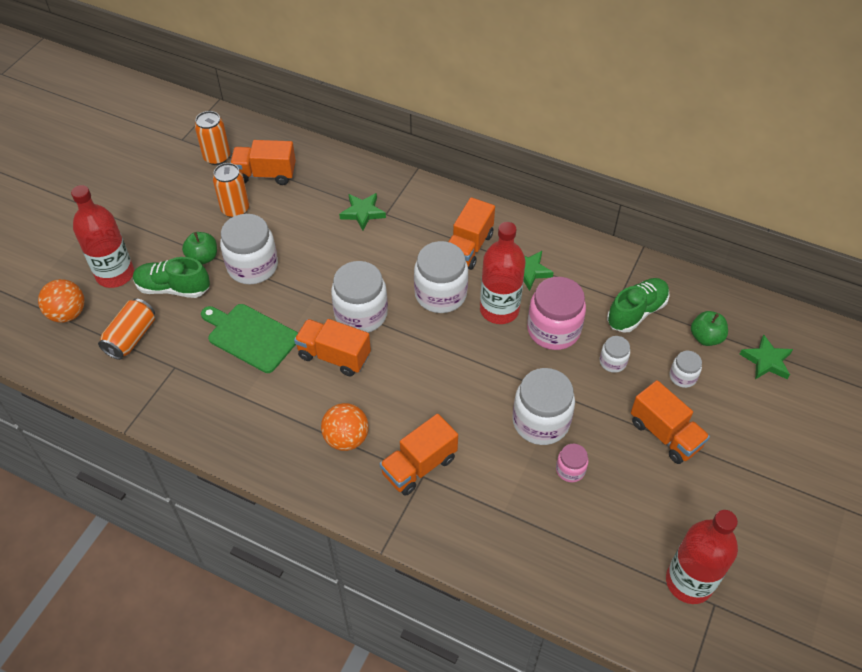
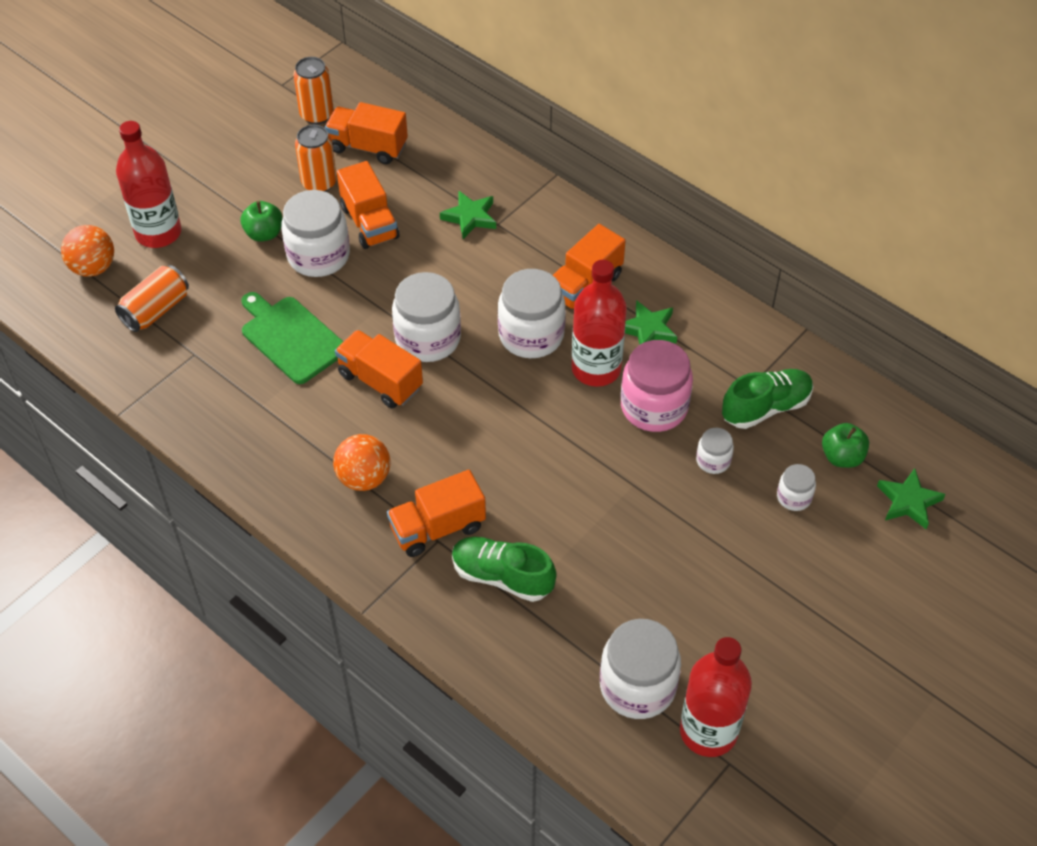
camera: 15 degrees right, 0 degrees up
(173, 288) = (219, 263): green shoe -> green shoe (502, 576)
(540, 422) = (599, 510): white jar -> white jar (637, 686)
(570, 470) = (614, 573): pink jar -> none
(665, 434) = (745, 559): orange truck -> orange truck (369, 223)

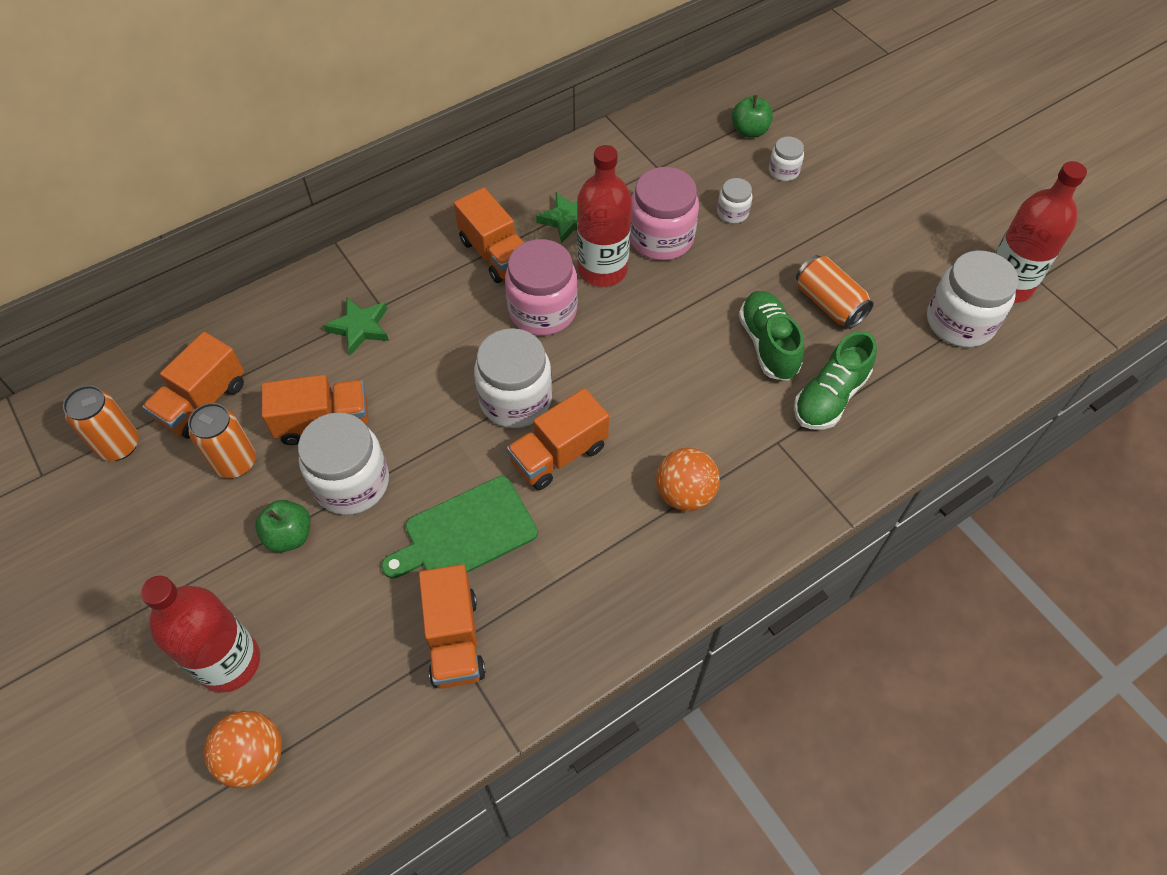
camera: 75 degrees left, 5 degrees up
(156, 310) = (363, 682): orange can -> orange can (829, 304)
(437, 528) = (762, 439): orange truck -> orange truck (454, 639)
(531, 335) = (542, 310): white jar -> pink jar
(766, 408) = (684, 163): green shoe -> green shoe (768, 345)
(908, 501) = (803, 105): green star -> none

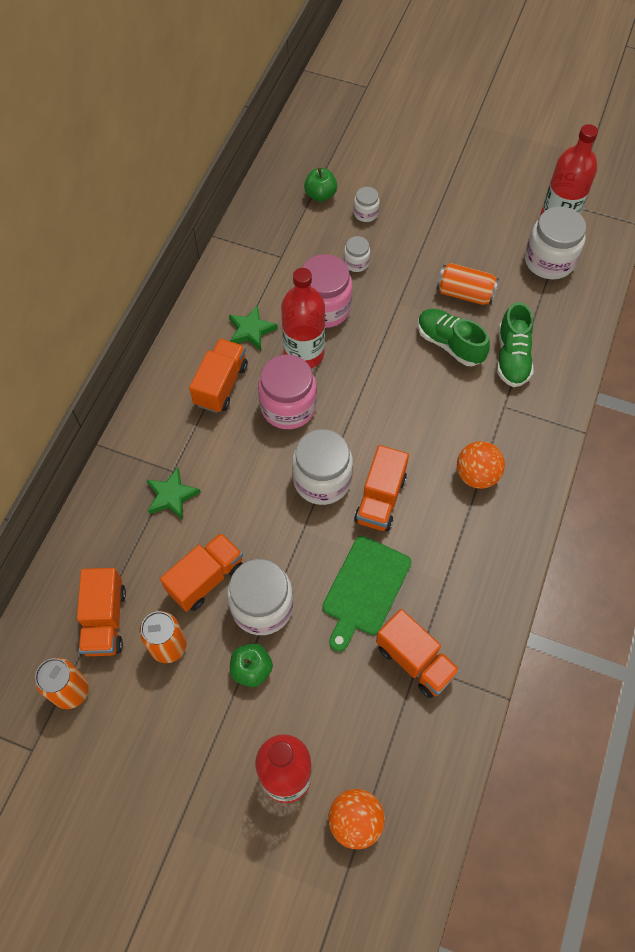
camera: 35 degrees left, 5 degrees up
(495, 254) = (221, 385): orange truck -> orange truck turned 90 degrees counterclockwise

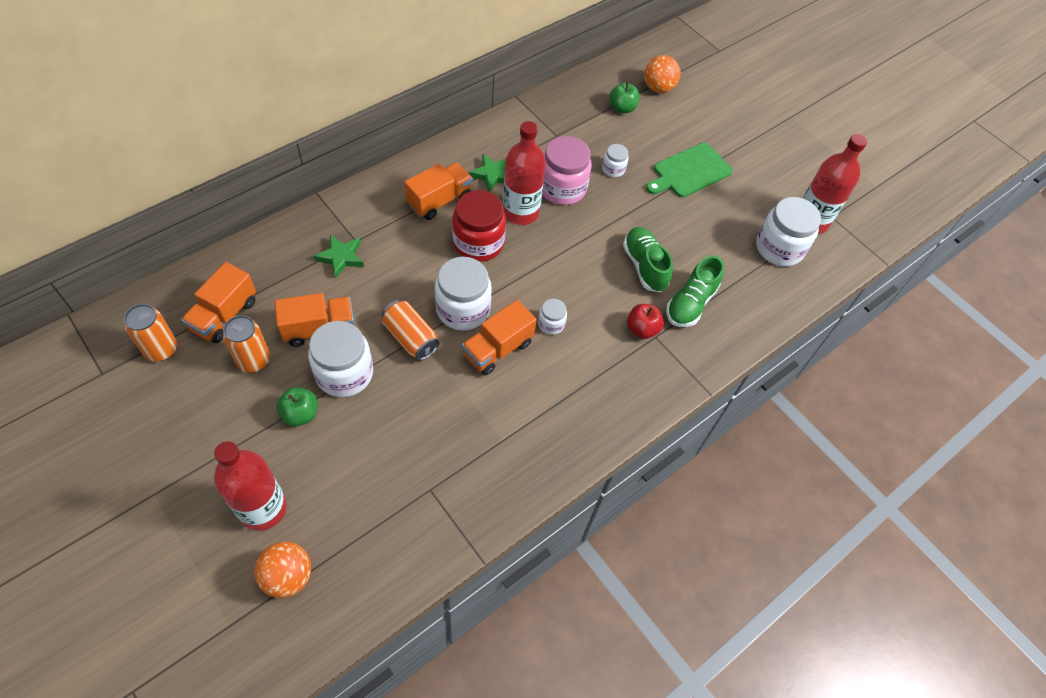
camera: 25 degrees right, 5 degrees down
(288, 407) = (478, 243): pink jar -> red jar
(364, 589) = (433, 408): green cutting board -> green cutting board (689, 171)
(365, 213) = (648, 138): white jar -> white jar (551, 324)
(415, 660) = (430, 485): orange truck -> none
(465, 293) = (686, 236): orange can -> orange can (411, 338)
(476, 475) = (591, 375): orange ball -> orange ball (658, 88)
(488, 406) = (642, 329): none -> red apple

